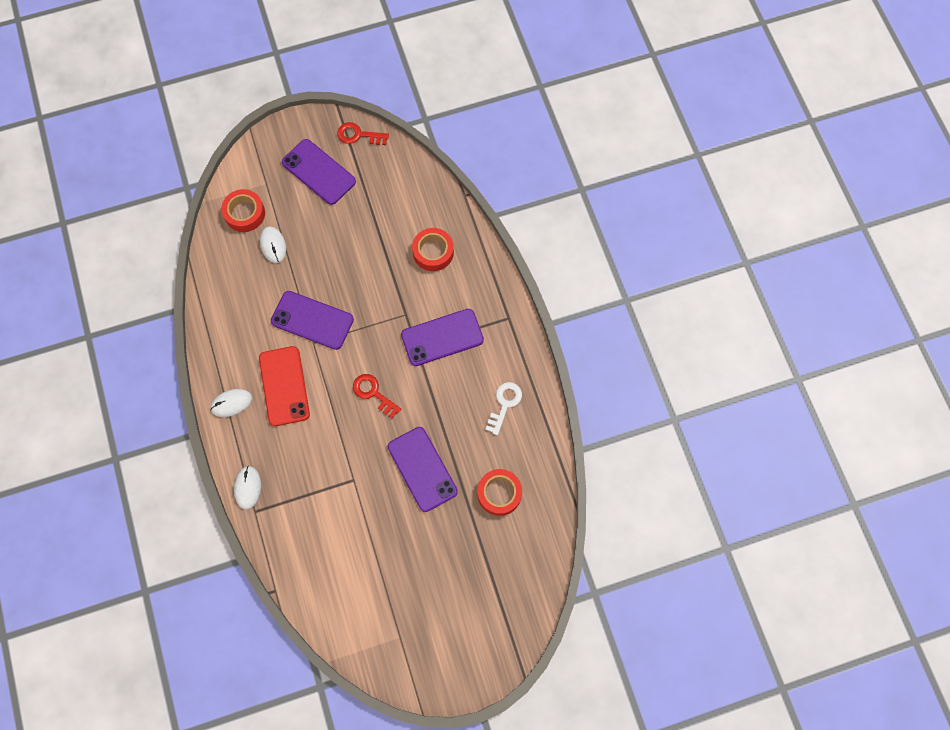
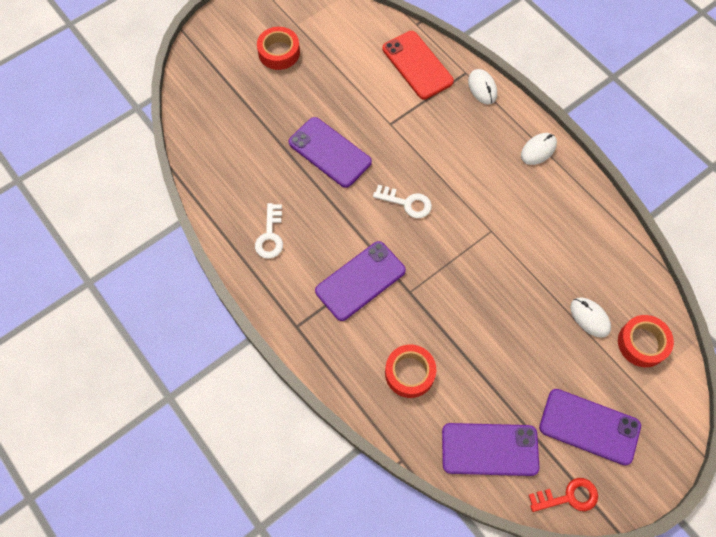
camera: 160 degrees right, 5 degrees down
(284, 386) = (497, 181): red phone -> red phone (417, 65)
(312, 320) = (504, 252): purple phone -> purple phone (489, 449)
(373, 393) = (406, 203): red key -> white key
(499, 493) = (248, 155): red tape -> red tape (279, 52)

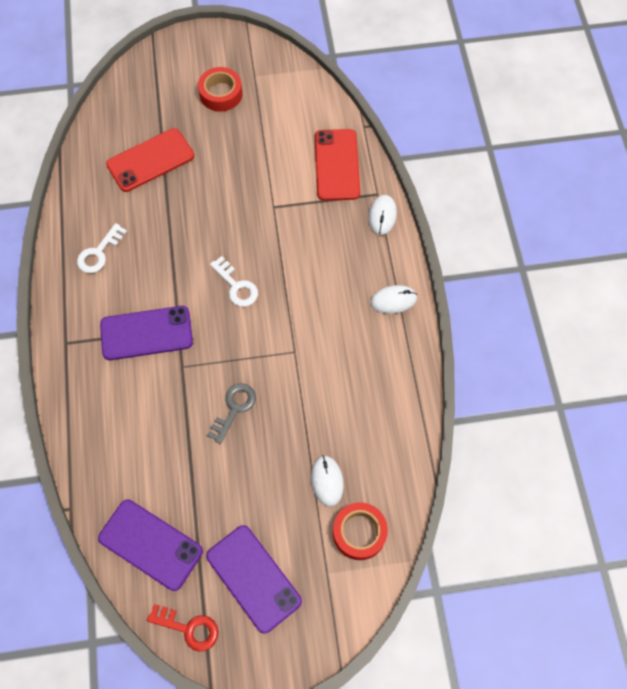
camera: 30 degrees right, 0 degrees up
(258, 136) = (150, 160): none -> red phone
(329, 152) = (201, 205): purple phone -> none
(409, 373) = (130, 437): red tape -> none
(477, 302) = (234, 409): none -> grey key

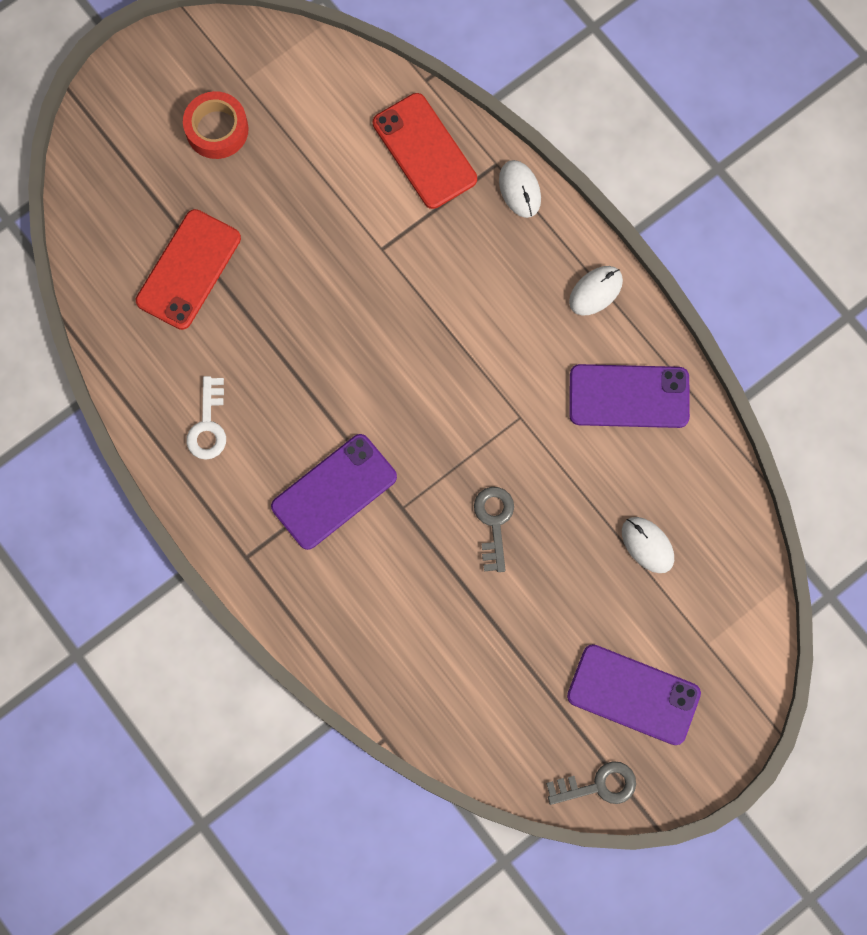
camera: 30 degrees left, 10 degrees up
(150, 544) = (500, 724): purple phone -> purple phone (629, 396)
(188, 628) = (598, 785): red key -> grey key
(236, 286) = (402, 375): white key -> none
(359, 532) = (715, 581): red tape -> none

